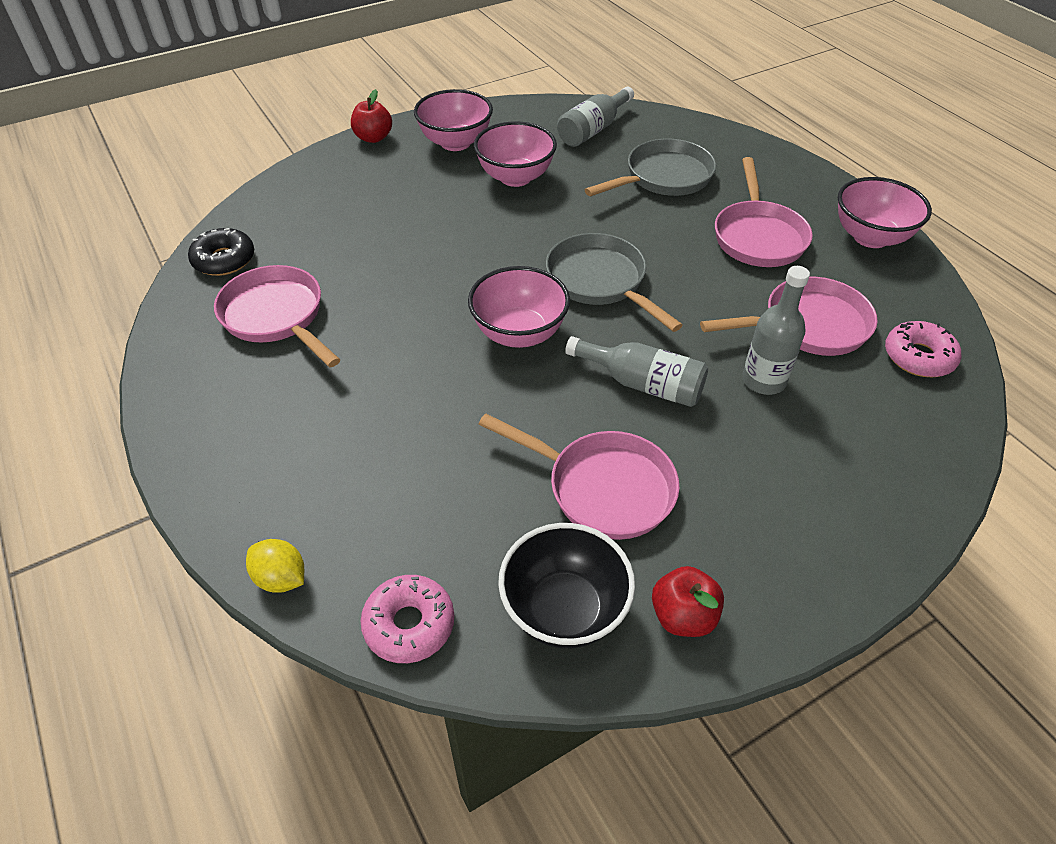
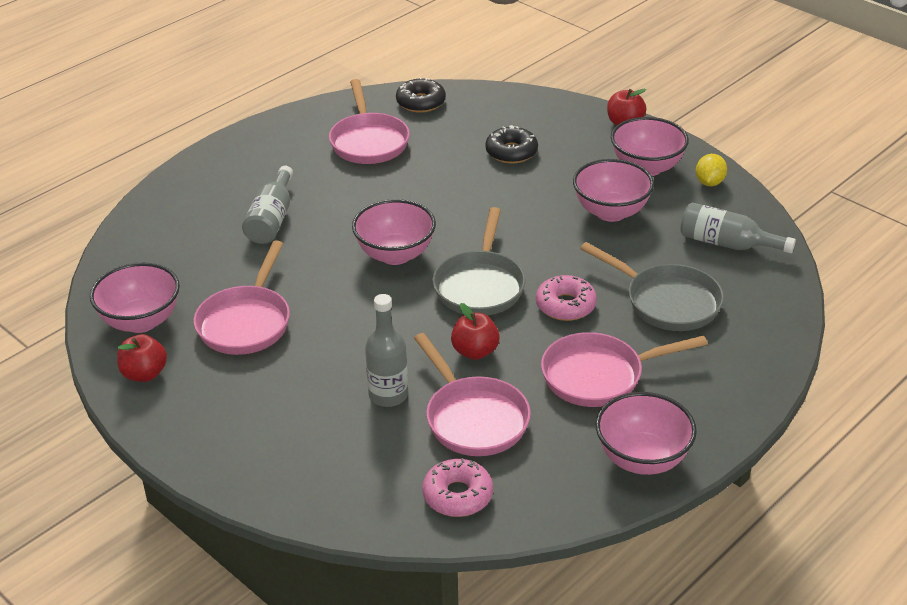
camera: 75 degrees right, 10 degrees down
(276, 316) = (368, 142): pink pan -> pink pan turned 135 degrees clockwise
(281, 578) = (145, 207): yellow lemon -> yellow lemon (709, 182)
(374, 215) = (511, 152): none -> black donut
(409, 624) = (121, 262): pink donut -> pink donut (565, 305)
(564, 610) = (141, 321): black bowl -> pink bowl
(600, 281) = (480, 286): grey pan -> grey pan turned 150 degrees clockwise
(643, 384) = (360, 327): grey bottle -> grey bottle (271, 219)
(706, 305) = (475, 351): none -> red apple

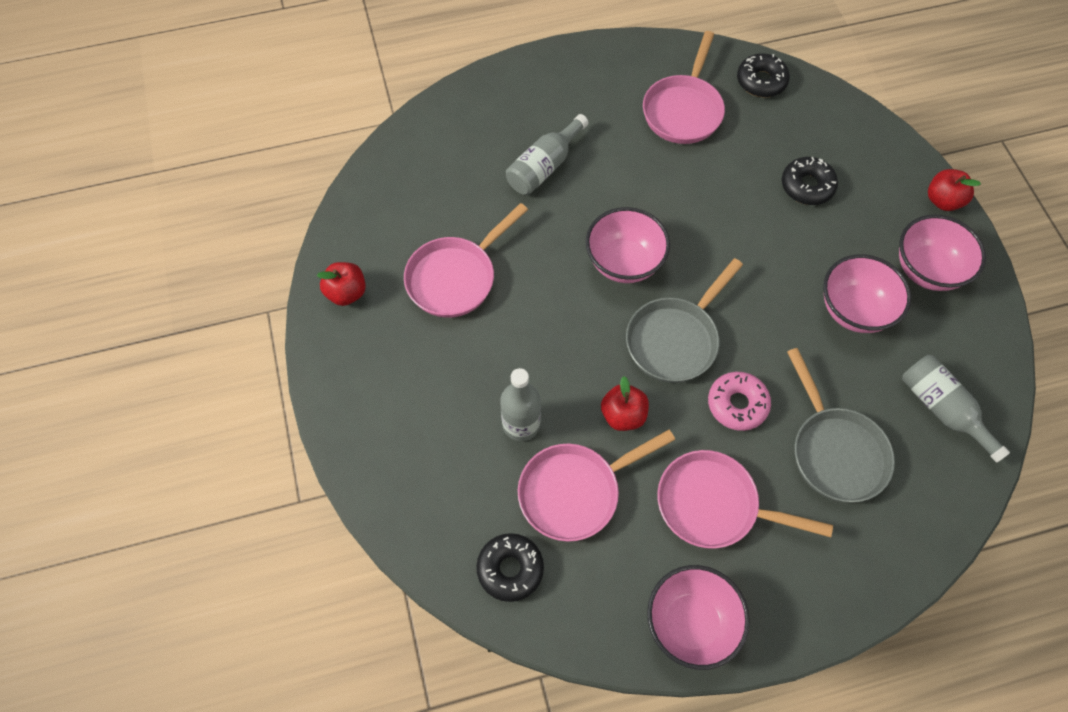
camera: 30 degrees right, 25 degrees up
(141, 321) = (376, 232): pink bowl -> none
(457, 495) = (510, 569): pink donut -> black donut
(473, 418) = (575, 492): pink pan -> pink pan turned 60 degrees clockwise
(709, 182) = (978, 321): yellow lemon -> none

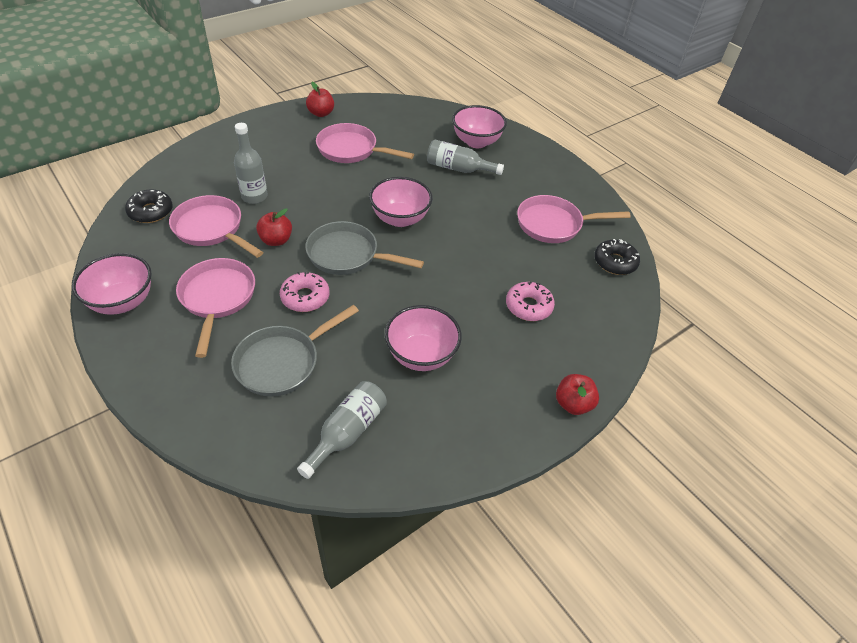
camera: 65 degrees right, 15 degrees down
(807, 186) = (528, 306): black donut -> pink donut
(927, 270) = (489, 401): pink bowl -> pink bowl (476, 142)

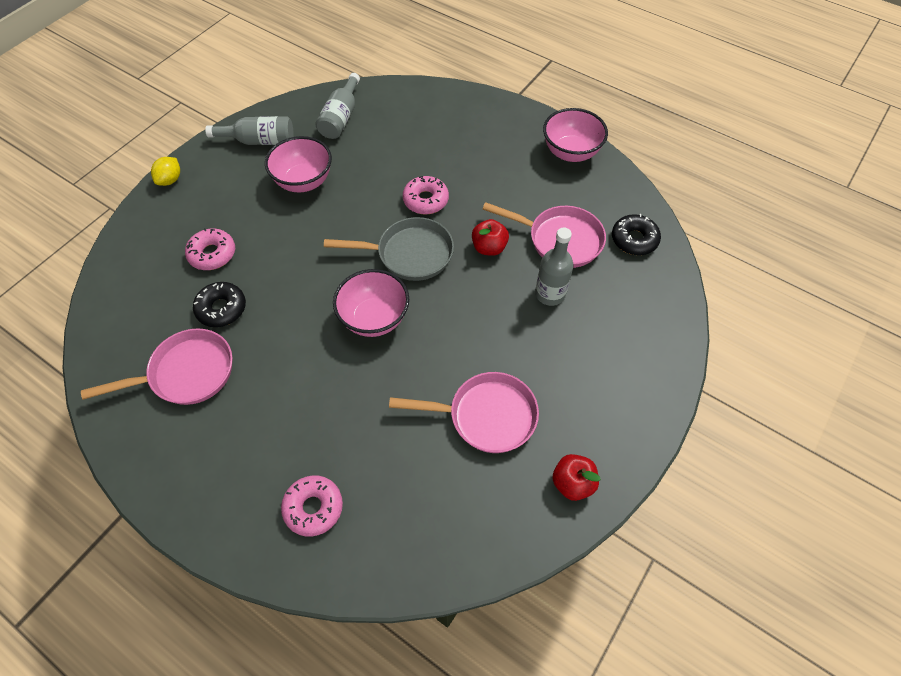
camera: 165 degrees right, 10 degrees up
(217, 298) = (499, 177): pink pan -> none
(282, 362) = (412, 146): grey pan -> none
(458, 168) = (327, 433): grey bottle -> grey bottle (259, 141)
(476, 142) = (313, 508): pink bowl -> pink donut
(573, 404) = (170, 180): red apple -> yellow lemon
(615, 262) = (113, 339): black donut -> black donut (221, 309)

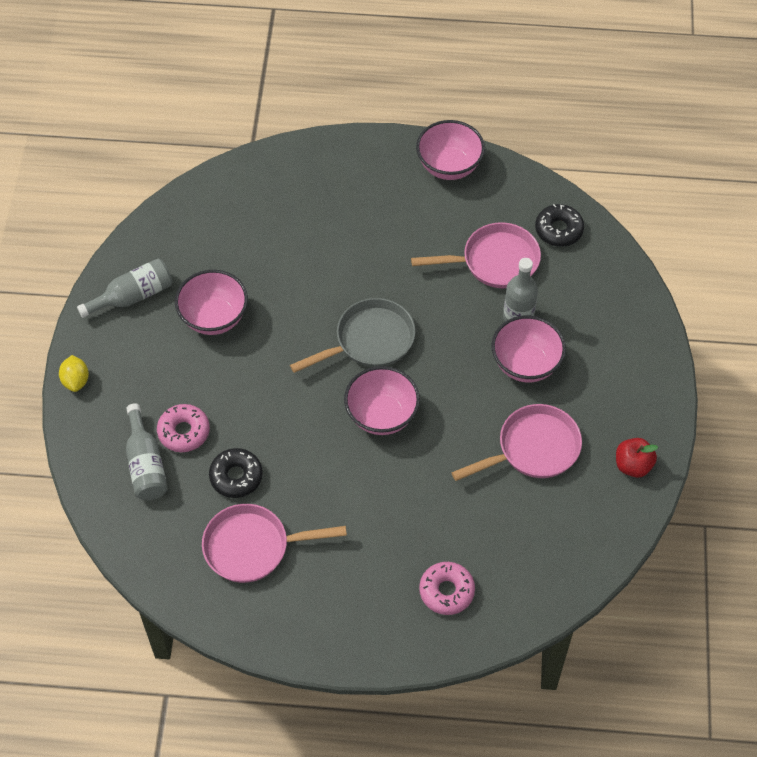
camera: 30 degrees left, 0 degrees up
(186, 373) = (252, 547): pink pan -> pink pan turned 135 degrees counterclockwise
(341, 117) = (197, 231): grey bottle -> grey bottle (146, 464)
(425, 200) = (346, 280): pink donut -> none
(489, 248) = (437, 299): red apple -> none
(530, 337) = (525, 364): none -> pink bowl

